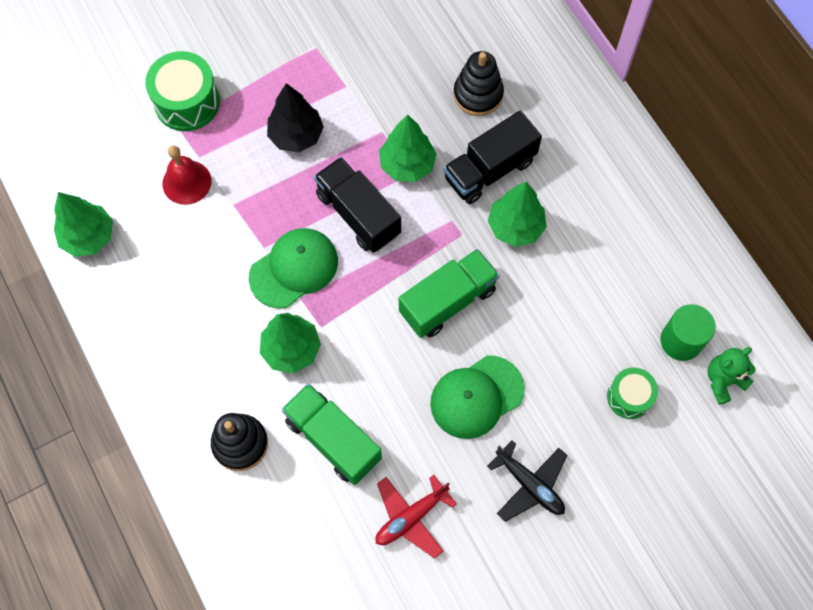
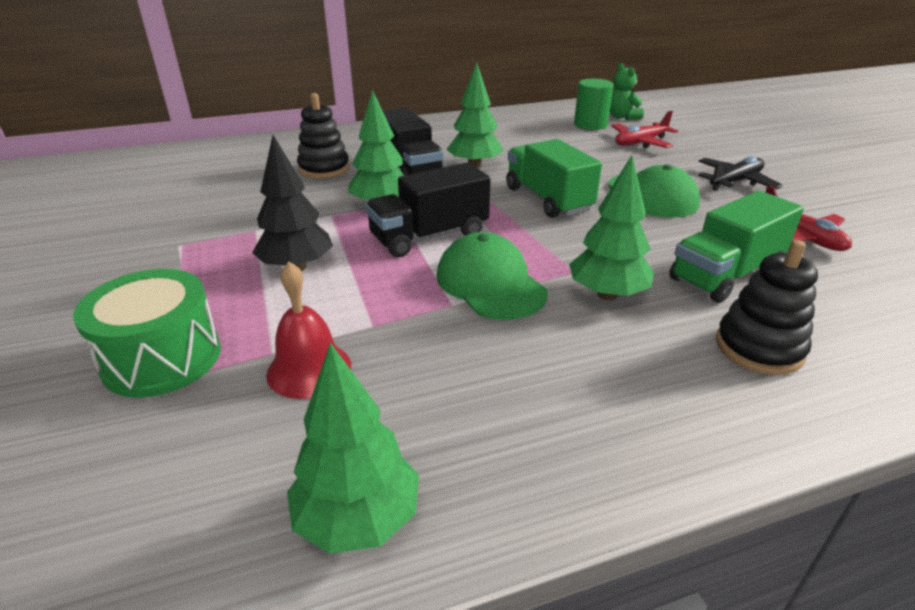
camera: 80 degrees left, 35 degrees down
(629, 397) = (640, 142): green drum -> red plane

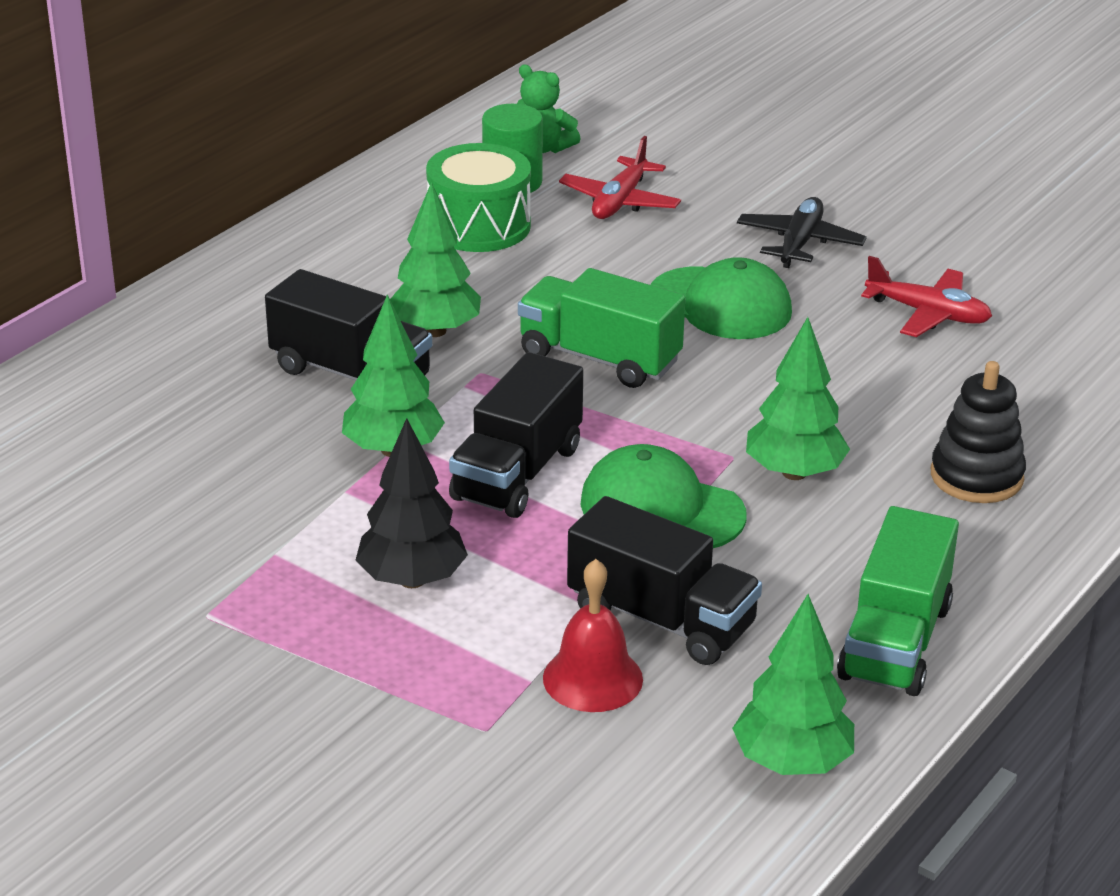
camera: 35 degrees left, 0 degrees up
(162, 358) = (424, 737): green drum -> green drum (479, 226)
(324, 169) = (214, 415): black stacking toy -> none
(404, 350) = (661, 619): none -> black truck
(726, 275) = (889, 399): green truck -> green truck (895, 641)

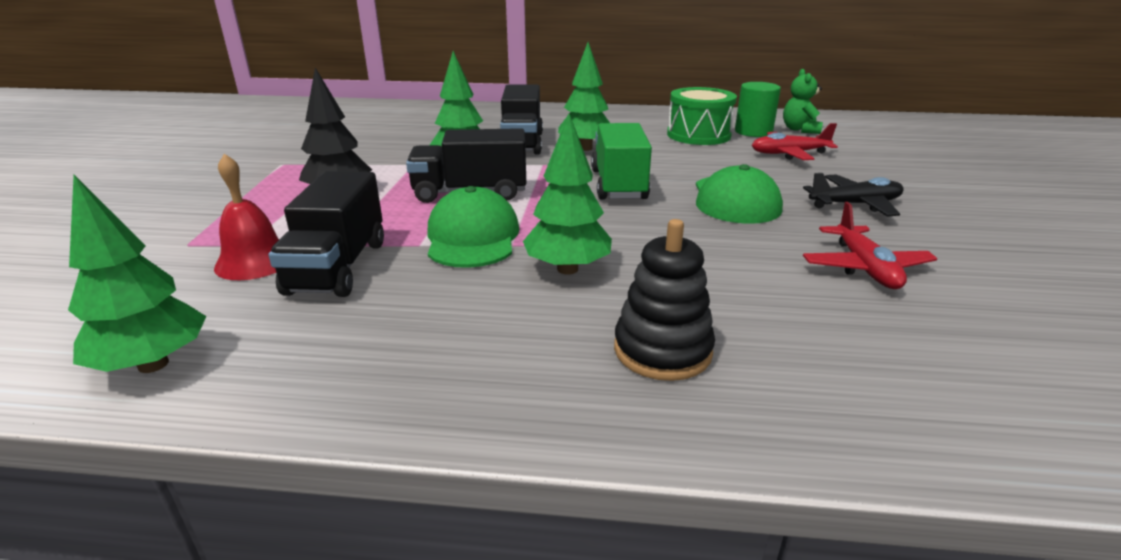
camera: 60 degrees right, 5 degrees down
(895, 641) = (359, 372): green truck -> none

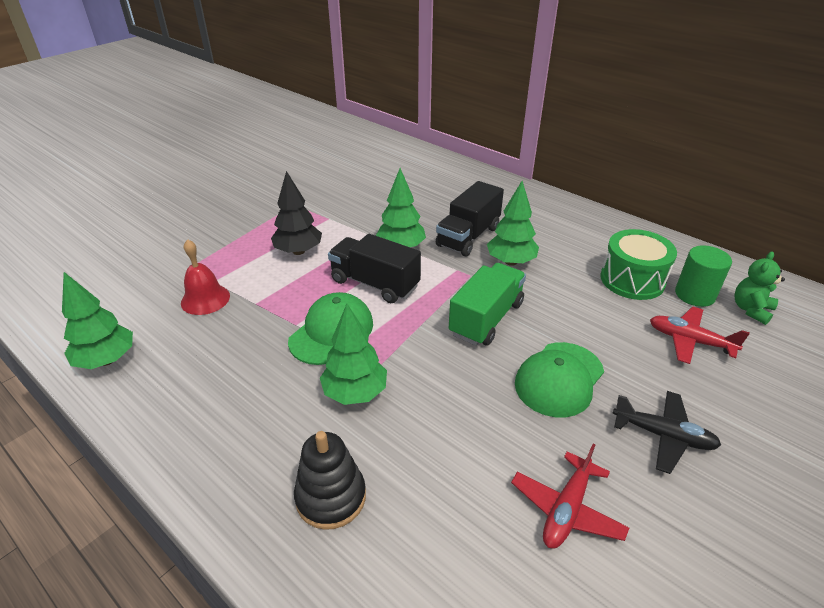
camera: 35 degrees right, 10 degrees up
(338, 267) = (238, 324): black truck -> none

